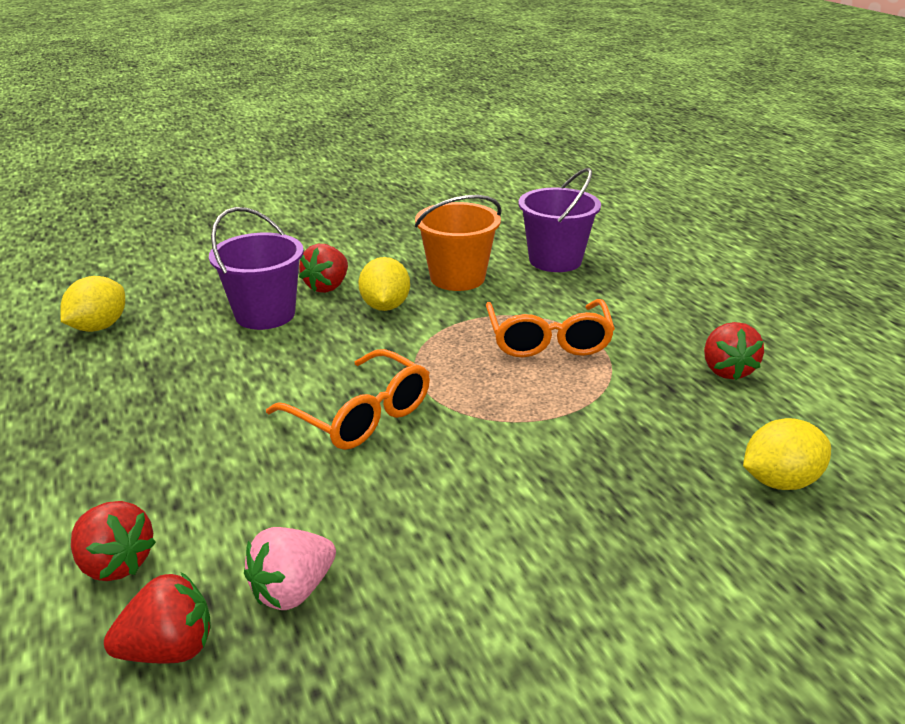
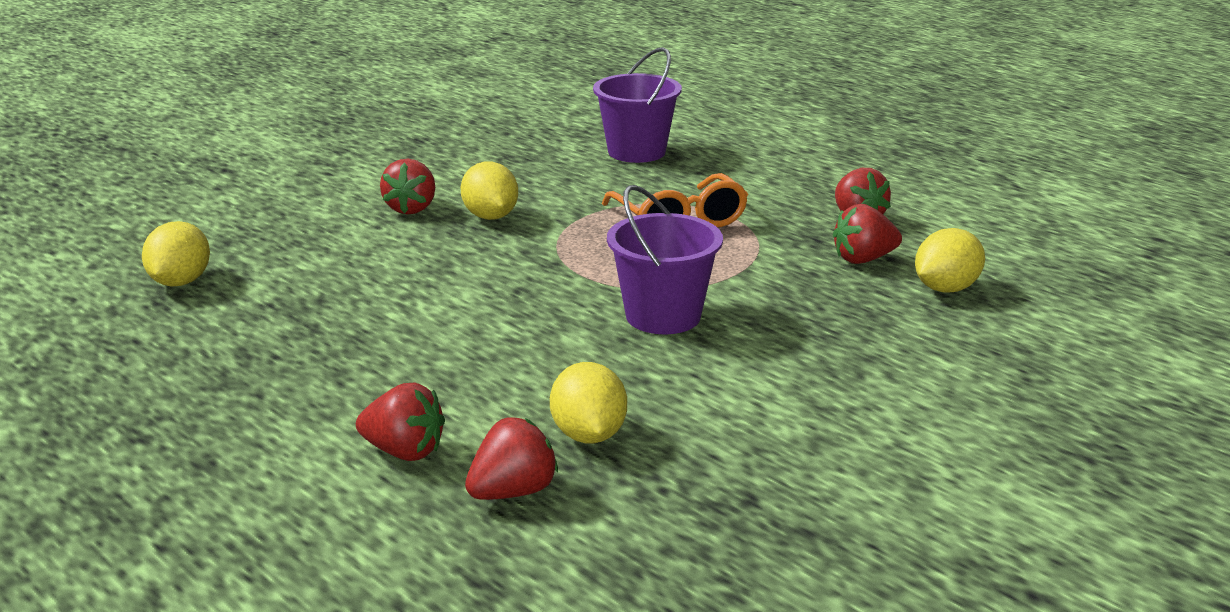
camera: 20 degrees left, 5 degrees down
(265, 314) = (364, 242): purple bucket -> purple bucket (663, 316)
(293, 590) = (588, 435): pink strawberry -> yellow lemon
(361, 415) = (543, 307): orange glasses -> none
(457, 278) = (547, 181): orange bucket -> none
(706, 423) = (863, 259): none -> red strawberry

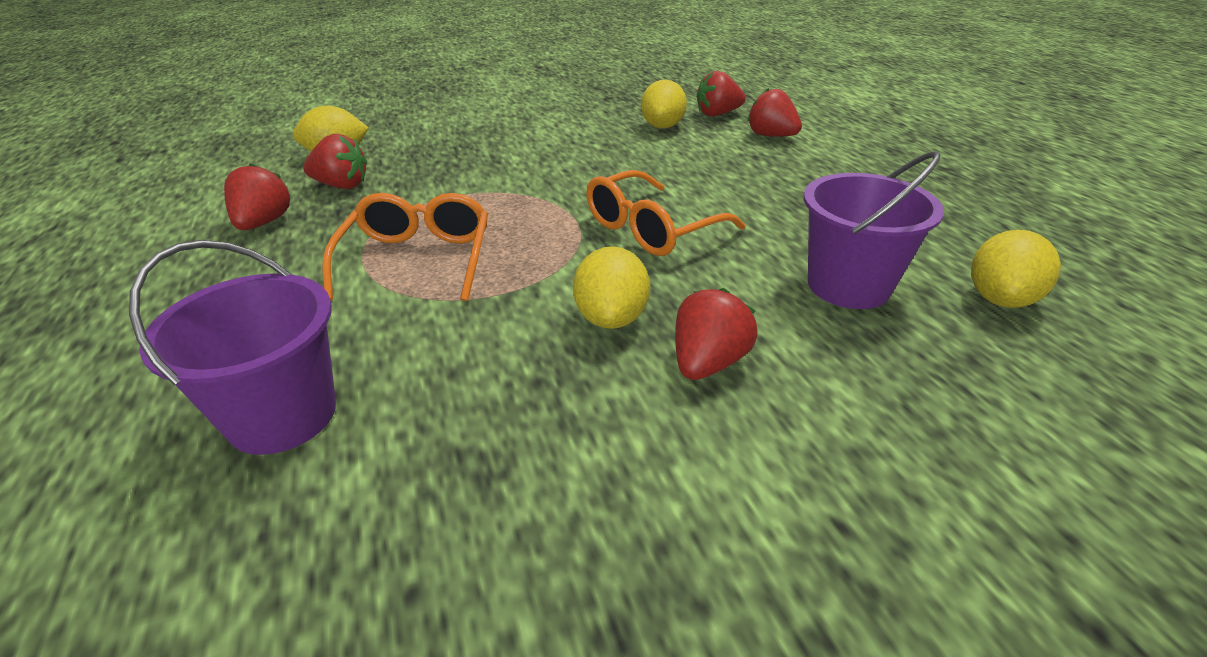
camera: 155 degrees left, 10 degrees up
(502, 279) = (651, 229): none -> orange glasses
(663, 316) = (551, 175): purple bucket -> purple bucket (848, 285)

